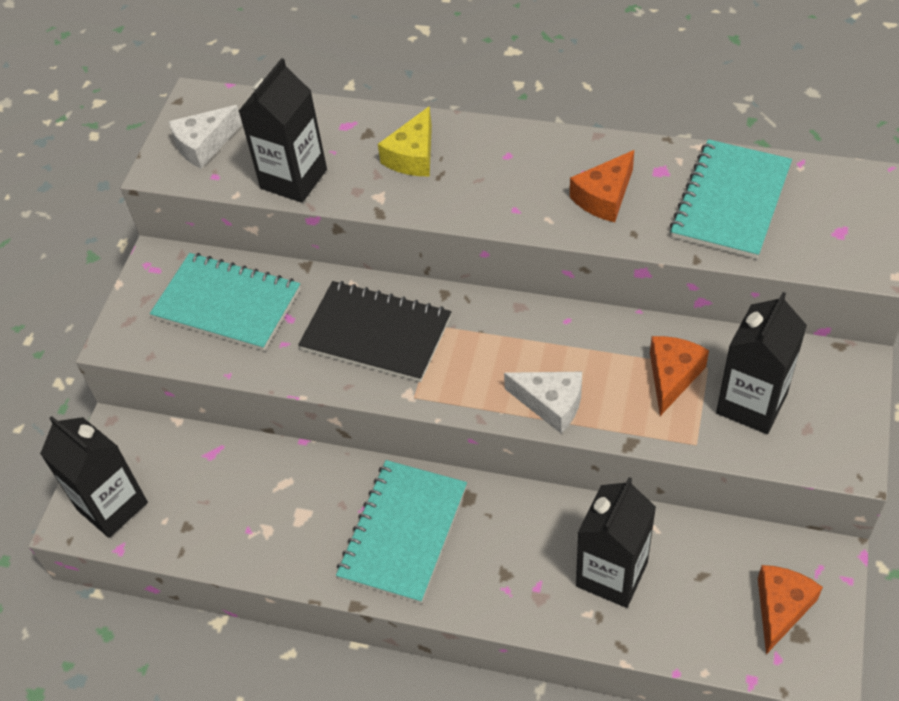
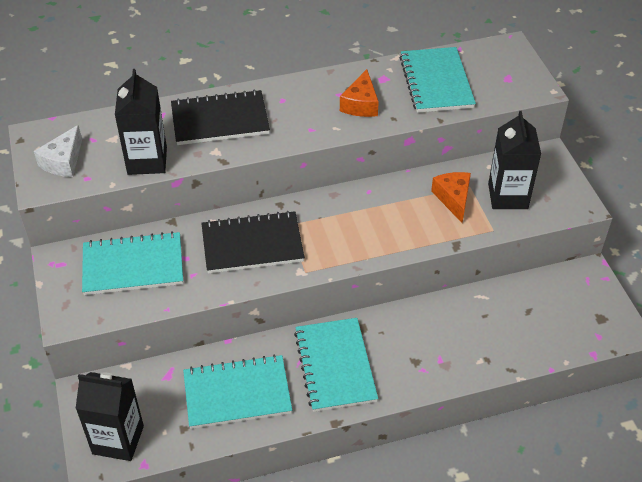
camera: 35 degrees left, 5 degrees down
(270, 513) = (237, 393): none -> turquoise notebook
(413, 156) = (220, 120): yellow cheese -> black notebook
(551, 404) = (394, 242): white cheese -> none
(612, 574) = (478, 333): black carton -> none
(781, 608) = (582, 309): orange cheese -> none

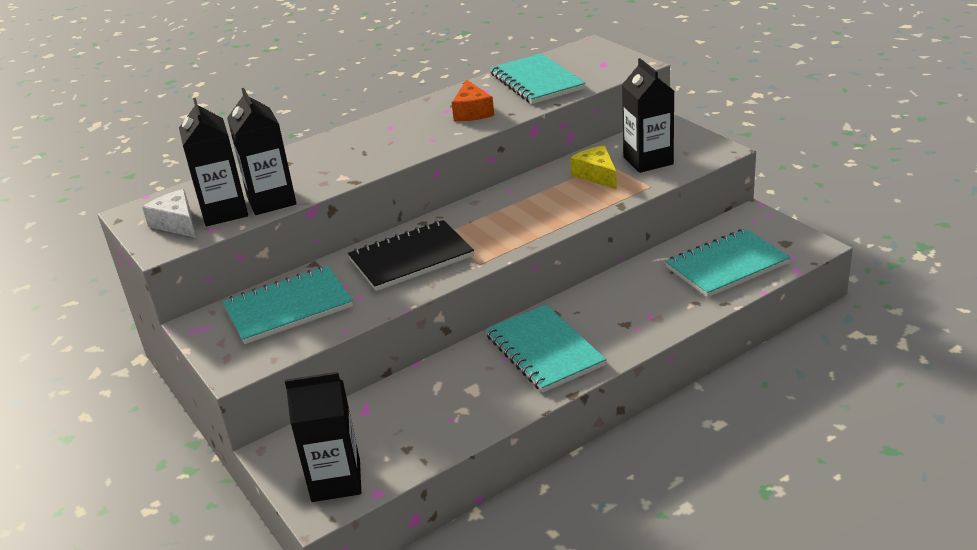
camera: 15 degrees left, 15 degrees down
(63, 161) = (177, 223): white cheese -> white cheese turned 135 degrees clockwise
(105, 161) = (224, 212): none -> black carton
(220, 120) = (333, 155): black notebook -> none
(237, 393) = (451, 402): turquoise notebook -> turquoise notebook (727, 265)
(453, 199) = (596, 175): orange cheese -> yellow cheese

